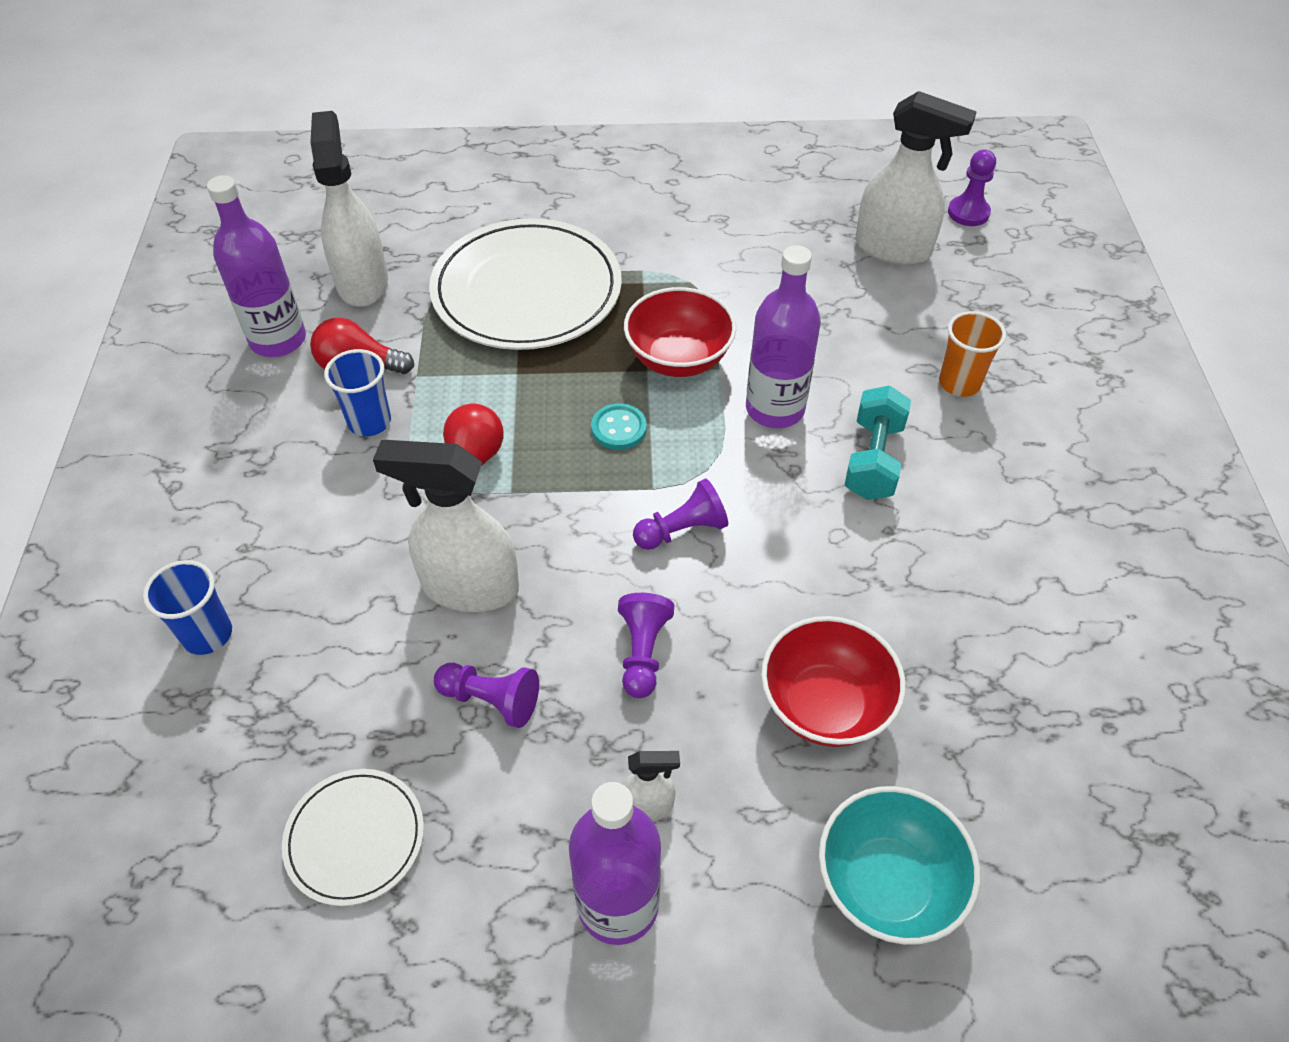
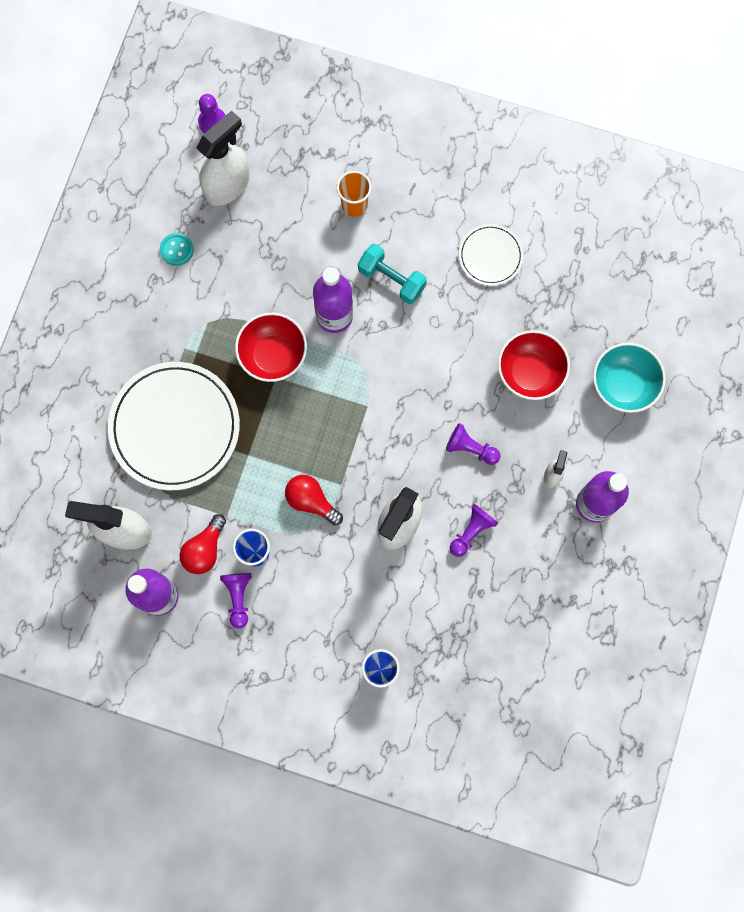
camera: 70 degrees left, 25 degrees up
(355, 838) = (523, 614): white plate -> white plate (490, 256)
(619, 428) = (316, 409): turquoise button -> turquoise button (176, 250)
(682, 530) = (402, 401): purple pawn -> purple pawn (238, 597)

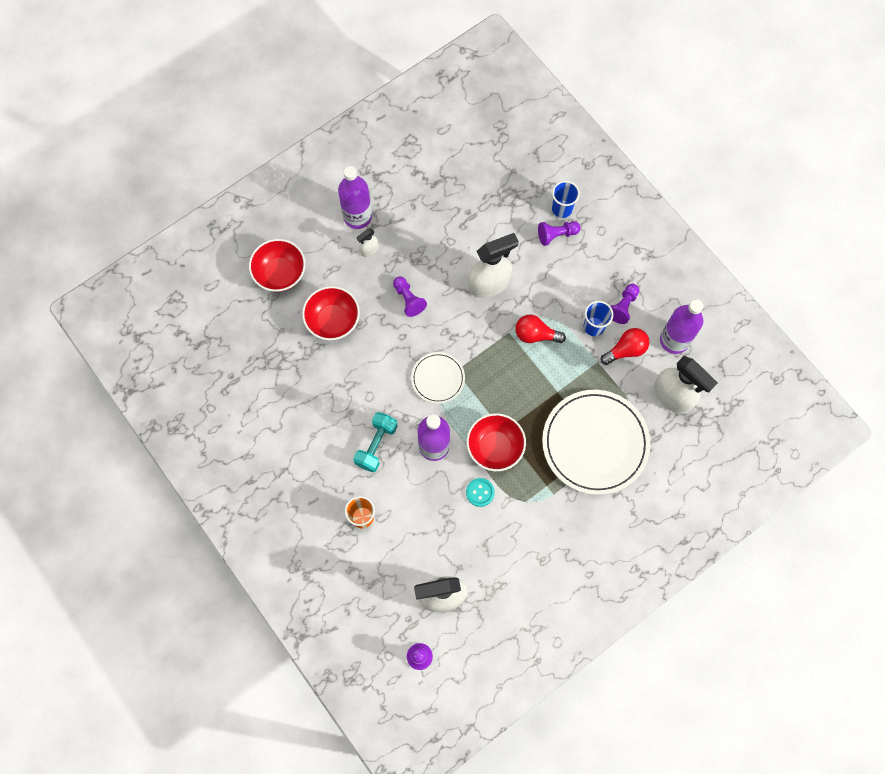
camera: 145 degrees left, 5 degrees down
(176, 250) = (512, 571): turquoise button -> turquoise button (480, 492)
(311, 501) = (535, 334): red light bulb -> red light bulb turned 120 degrees clockwise
(391, 279) = (376, 445): turquoise dumbbell -> turquoise dumbbell turned 45 degrees clockwise
(471, 531) = (446, 250): purple pawn -> purple pawn (556, 235)
(490, 256) = (297, 415): white plate -> white plate (438, 378)
(623, 385) = (280, 274): turquoise bowl -> red bowl

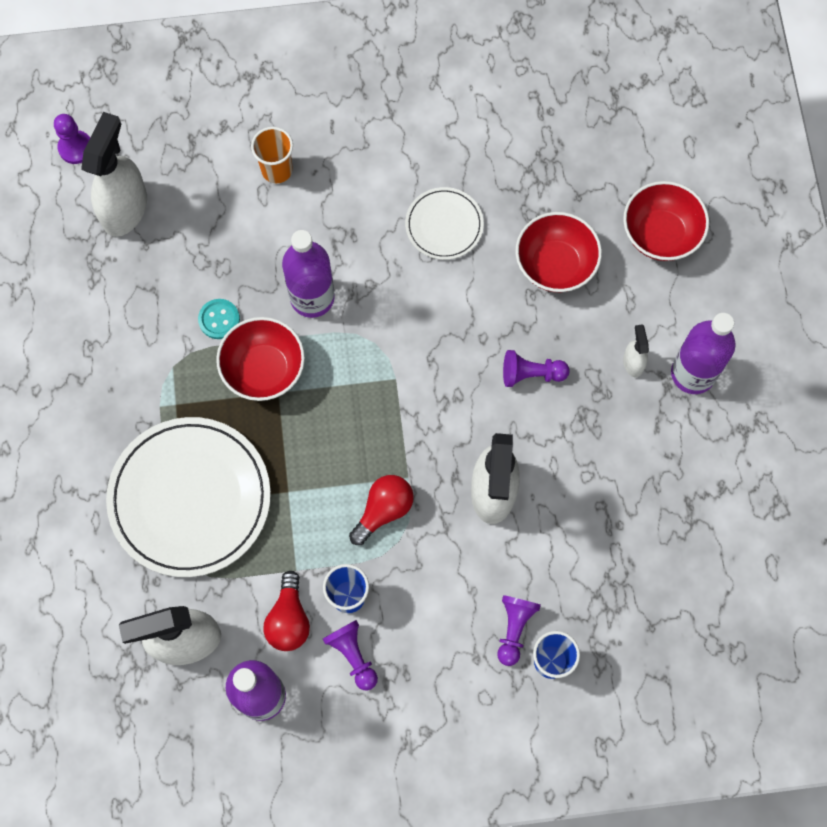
camera: 120 degrees right, 0 degrees up
(376, 445) = (356, 231): turquoise dumbbell -> none
(438, 378) = (398, 351): white plate -> white plate (444, 225)

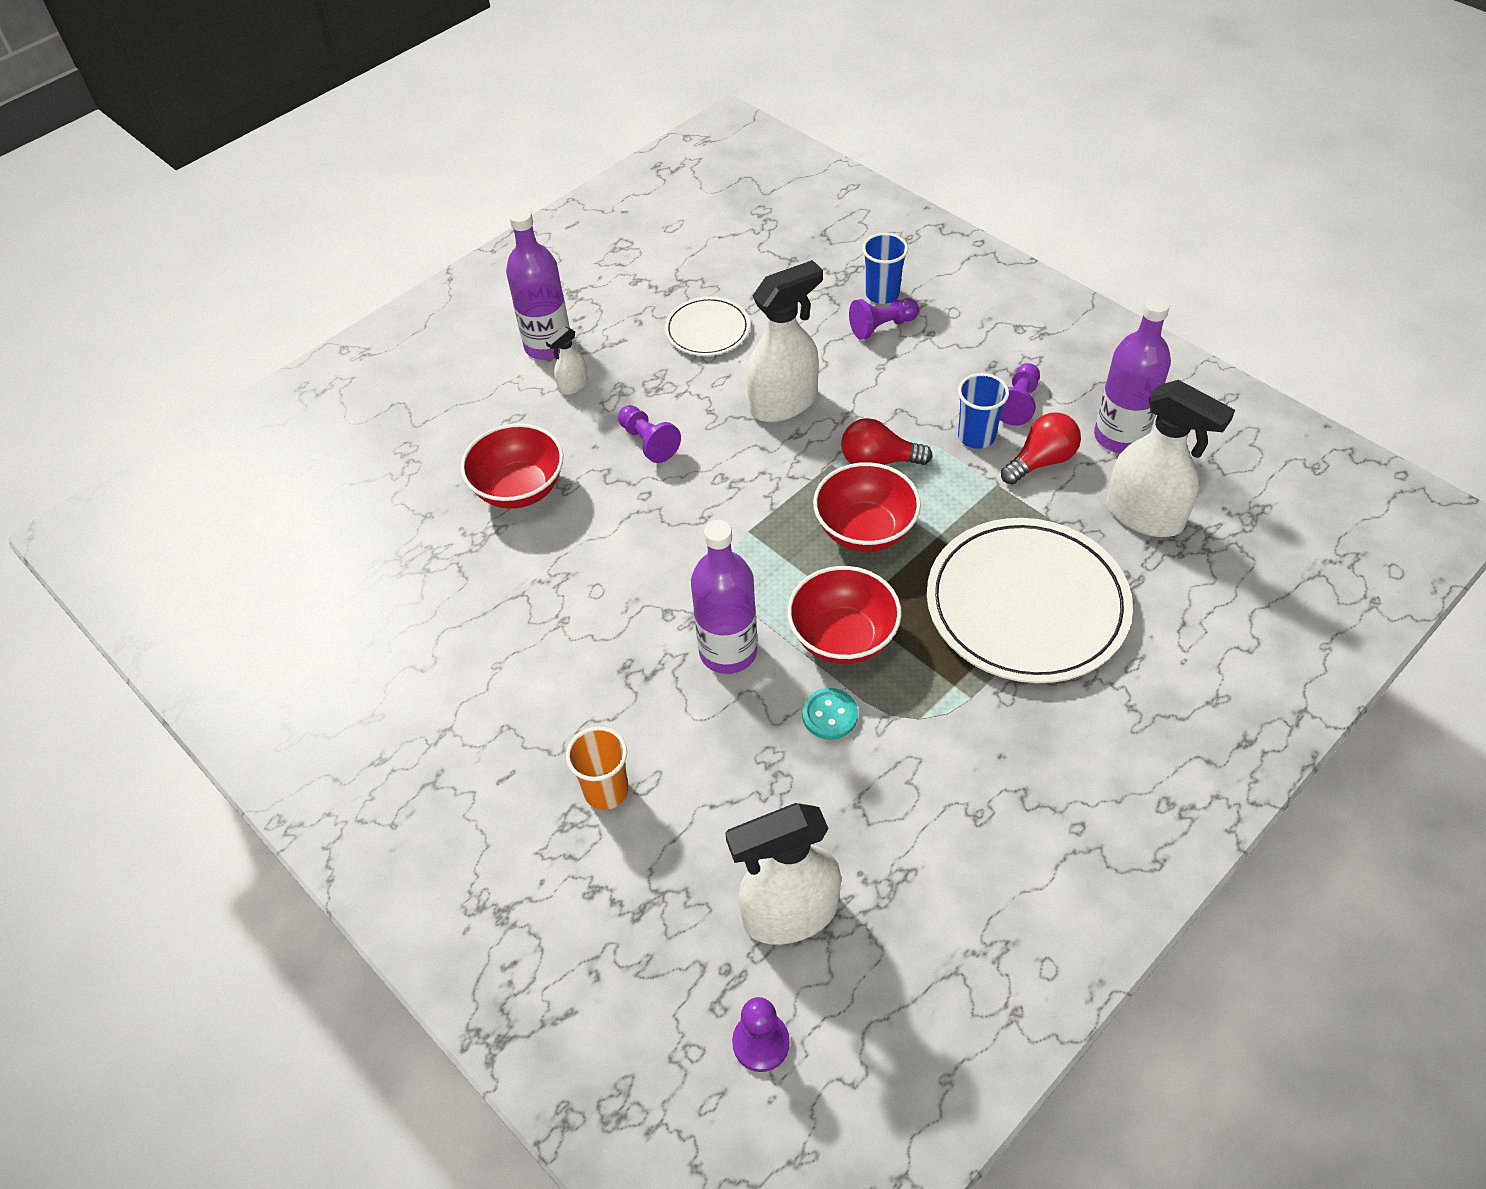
camera: 125 degrees left, 20 degrees down
(444, 225) = (548, 597): white plate -> white plate (707, 330)
(660, 234) = (422, 436): red bowl -> red bowl (865, 530)

